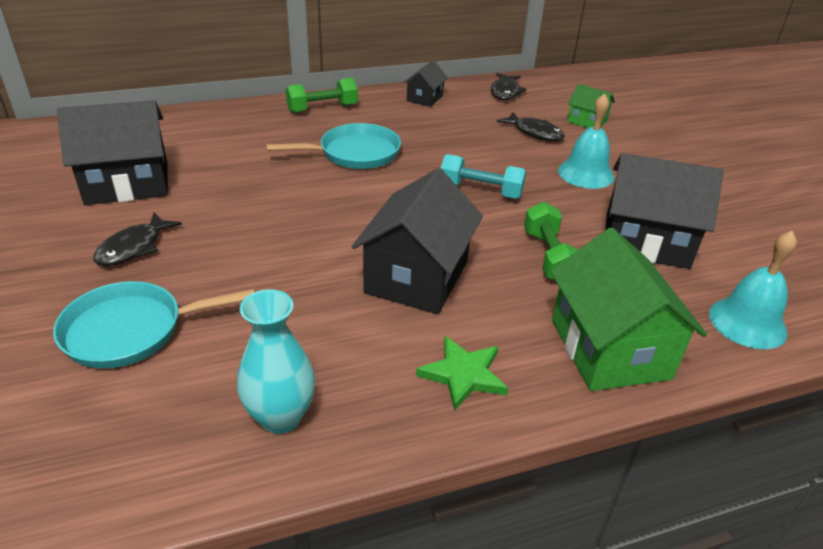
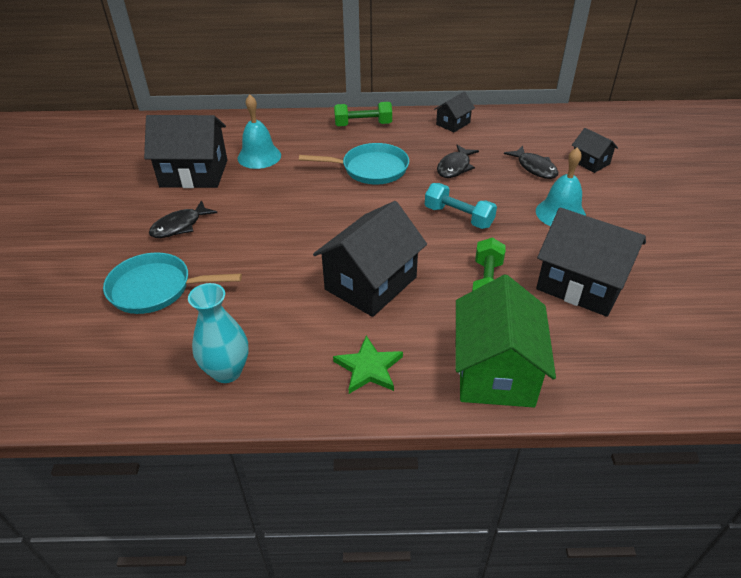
camera: 20 degrees right, 5 degrees up
(505, 92) = (528, 125): black fish -> black fish (455, 167)
(587, 121) = (590, 162): green house -> black house
(747, 322) = (631, 374): turquoise bell -> turquoise bell (259, 156)

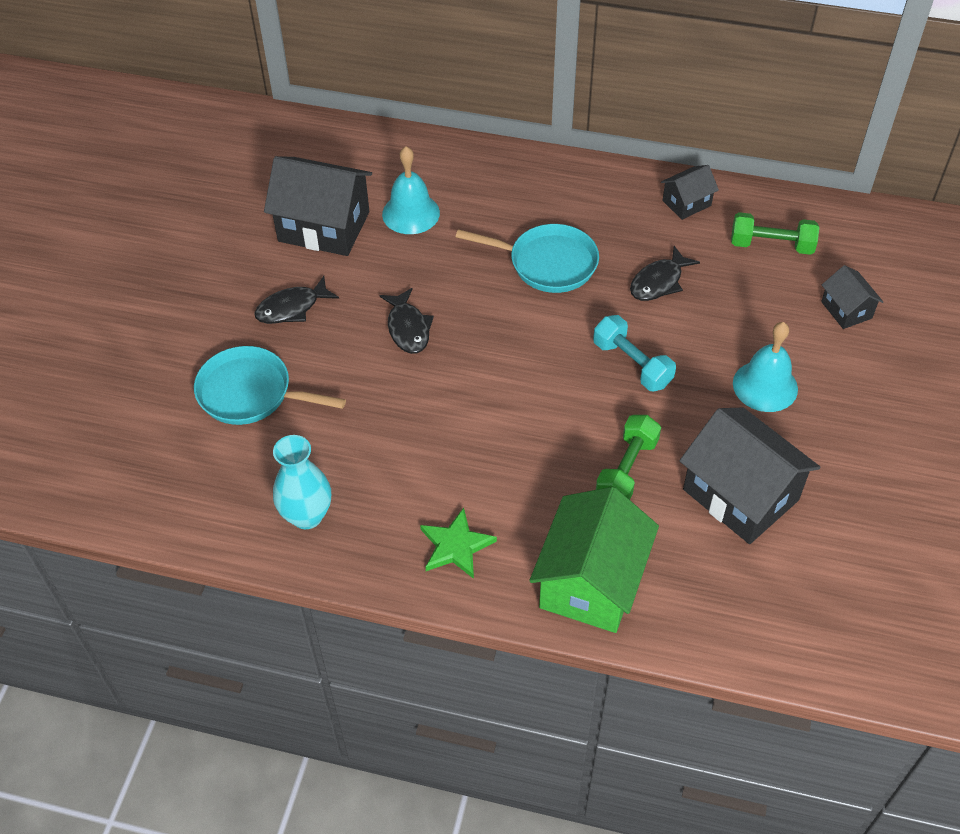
camera: 15 degrees right, 10 degrees up
(363, 125) = (562, 182): green dumbbell -> green dumbbell (771, 245)
(370, 283) = (492, 438): black house -> none
(535, 168) = (765, 304): black fish -> black fish (408, 328)

